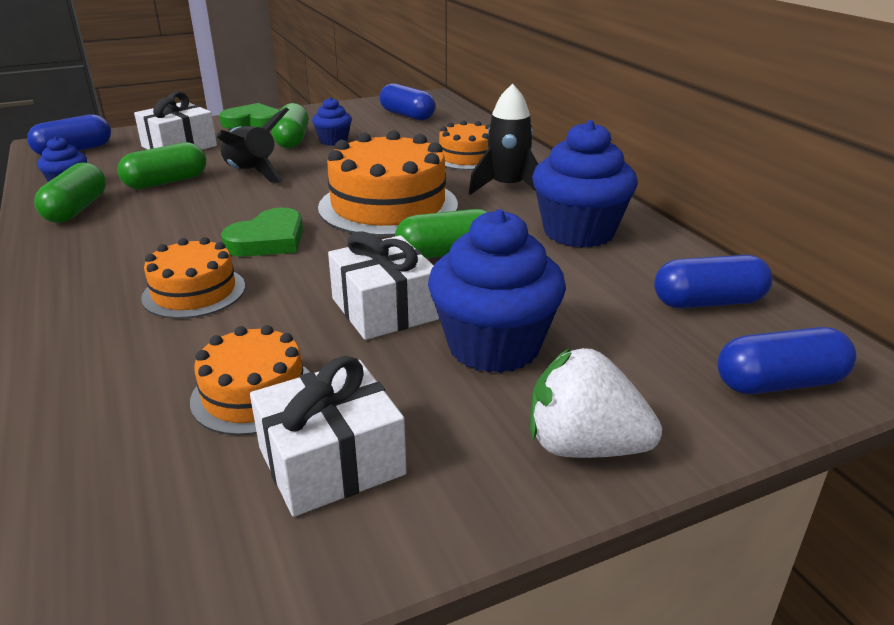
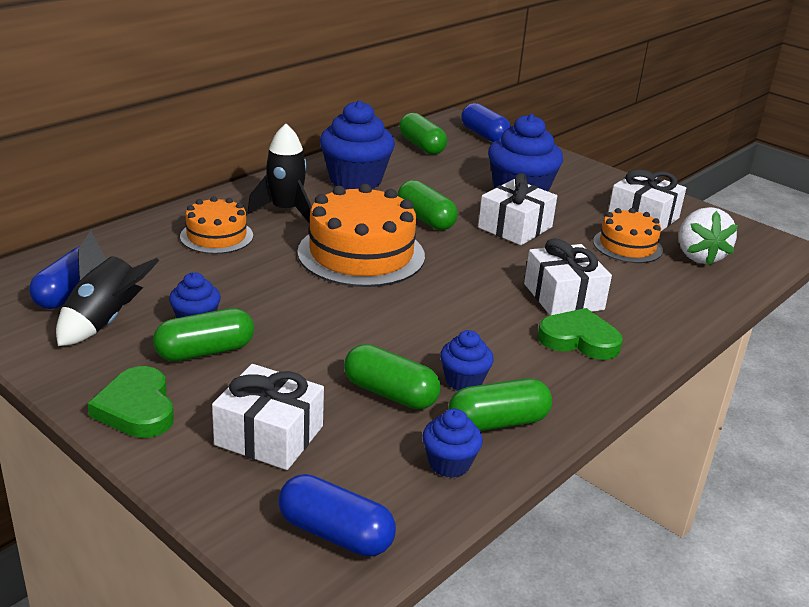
camera: 115 degrees left, 0 degrees up
(140, 208) = (464, 381): none -> blue cupcake
(194, 292) = (563, 297): orange cake -> white gift
(251, 174) = (332, 345): black rocket -> black rocket (105, 322)
(268, 240) = (466, 291): green heart -> green heart (579, 339)
(584, 447) = (572, 170): white strawberry -> white strawberry (698, 256)
(708, 302) = (421, 146): blue capsule -> green capsule

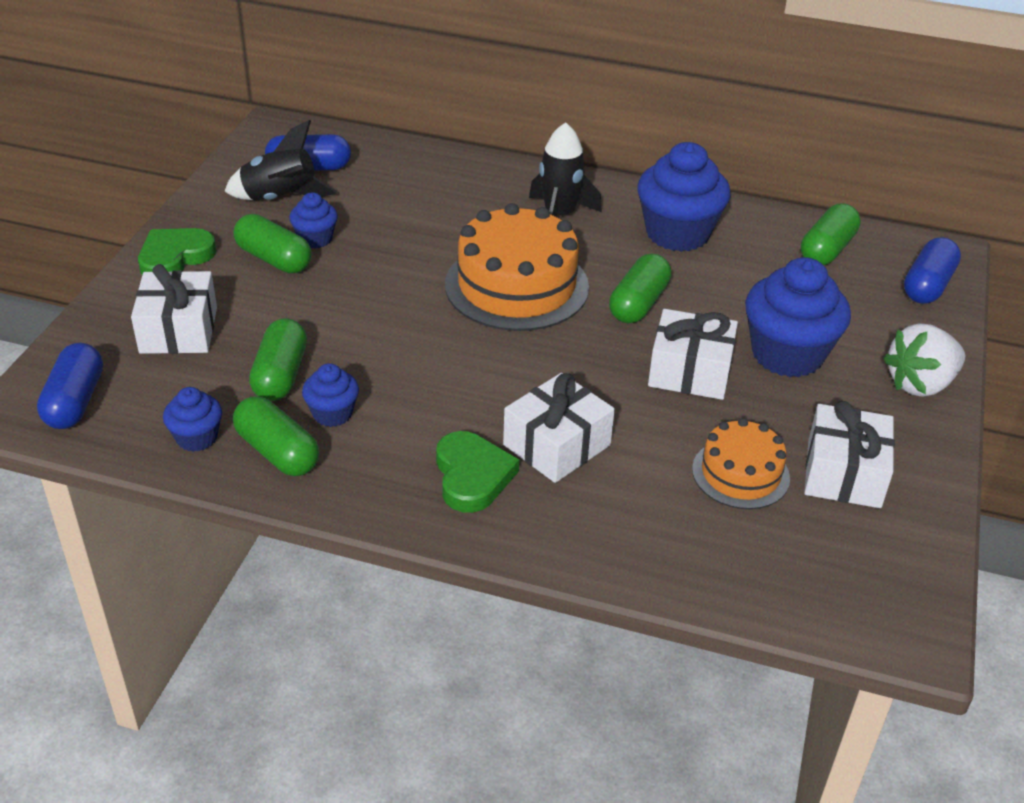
camera: 65 degrees right, 10 degrees up
(216, 236) = (468, 197): orange cake -> none
(698, 256) = (780, 545): white strawberry -> white strawberry (920, 384)

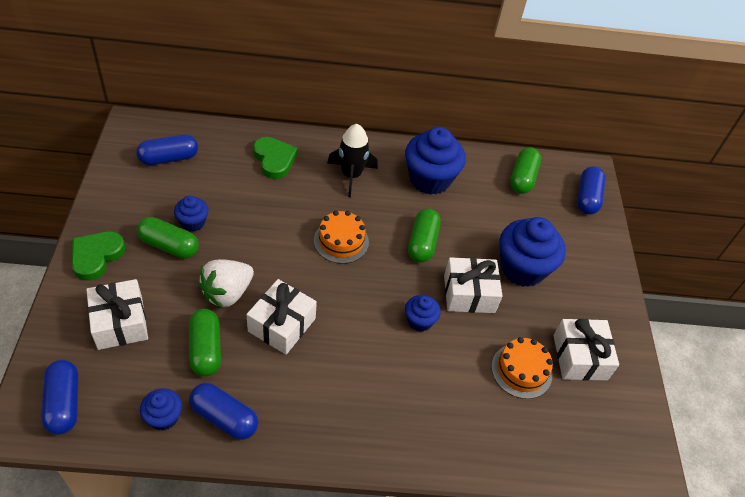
camera: 20 degrees left, 10 degrees up
(277, 452) = (224, 417): green capsule -> blue capsule
(280, 198) = (157, 190): black rocket -> none
(332, 414) = (251, 376): blue cupcake -> blue cupcake (419, 321)
(472, 476) = (359, 409): green heart -> green heart (274, 159)
(516, 286) = (341, 241): orange cake -> orange cake, size x0.57
(557, 445) = (405, 371): white gift -> white gift (282, 325)
(920, 384) = (603, 277): white strawberry -> white strawberry (227, 293)

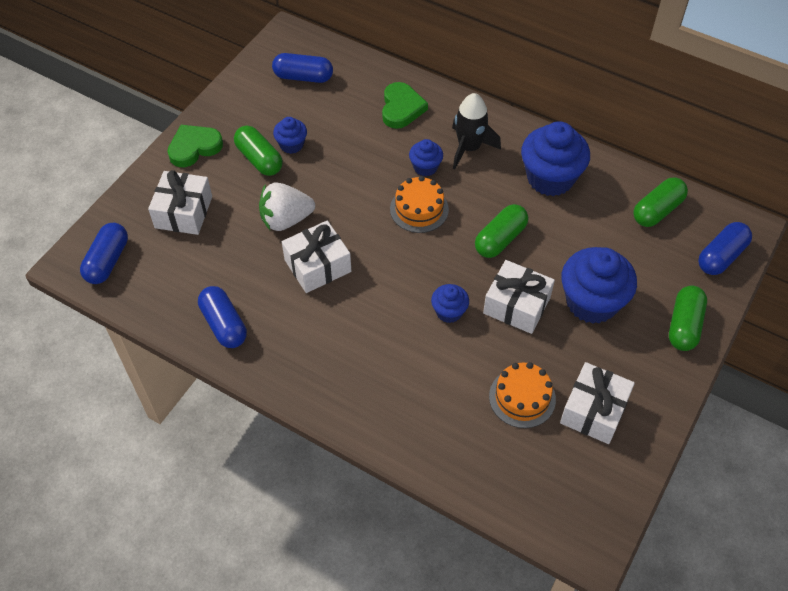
camera: 35 degrees right, 5 degrees up
(164, 417) = (176, 304): blue cupcake -> blue cupcake (425, 167)
(206, 349) = (240, 261): green capsule -> green capsule (684, 325)

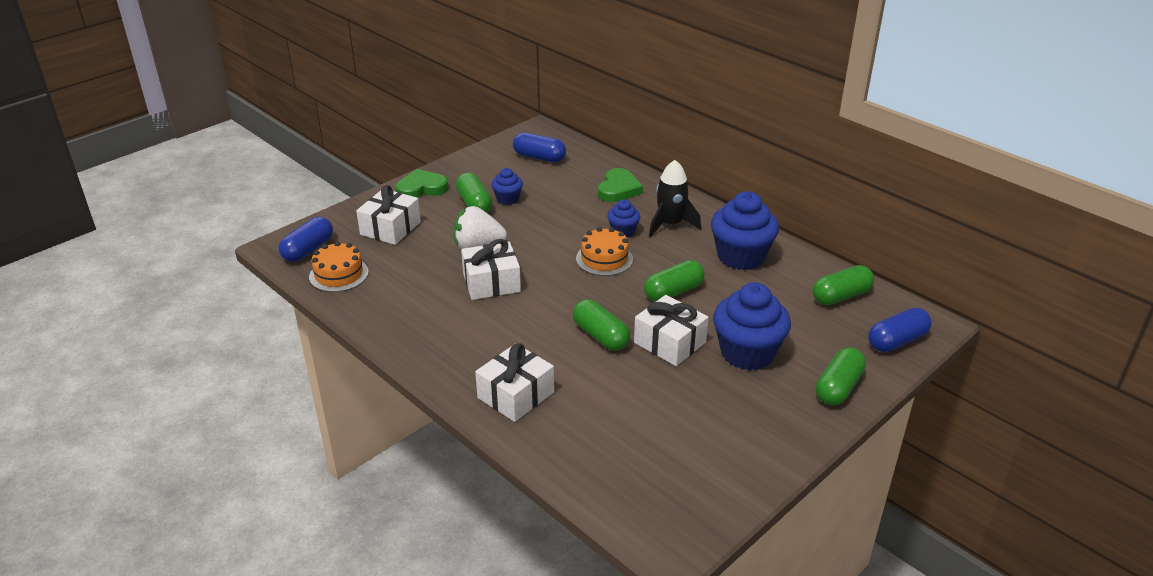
camera: 15 degrees right, 20 degrees down
(224, 324) = (386, 309): blue capsule -> none
(449, 312) = (600, 336): blue cupcake -> green capsule
(522, 397) = (646, 413): orange cake -> orange cake (339, 274)
(594, 411) = (716, 437): white gift -> white gift (516, 395)

